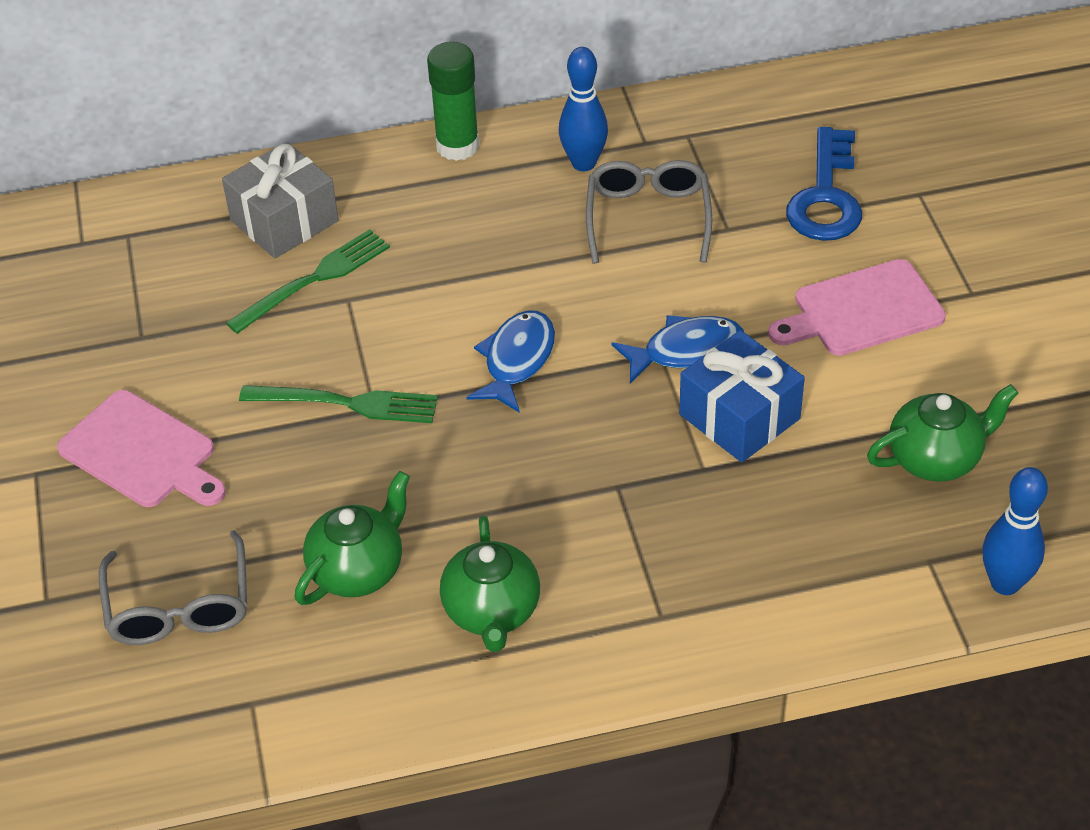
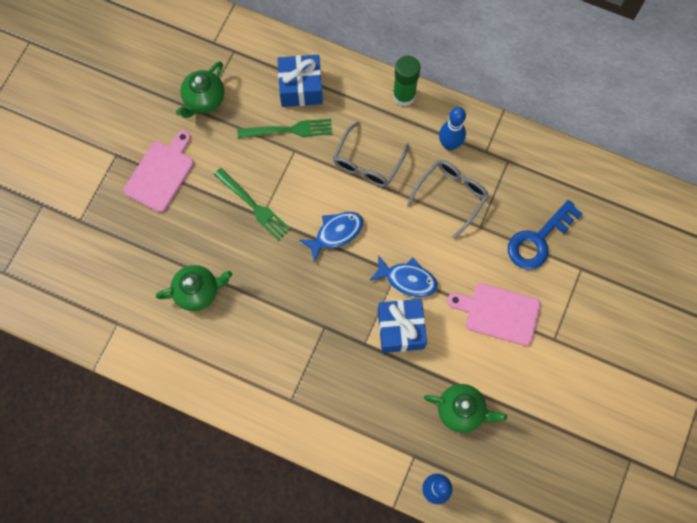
camera: 35 degrees right, 25 degrees up
(142, 452) = (161, 173): pink cutting board -> pink cutting board turned 135 degrees counterclockwise
(179, 606) = (123, 259): grey glasses -> grey glasses (367, 163)
(284, 221) = (301, 88): grey gift -> blue gift
(492, 612) = (231, 349): green teapot -> green teapot (204, 99)

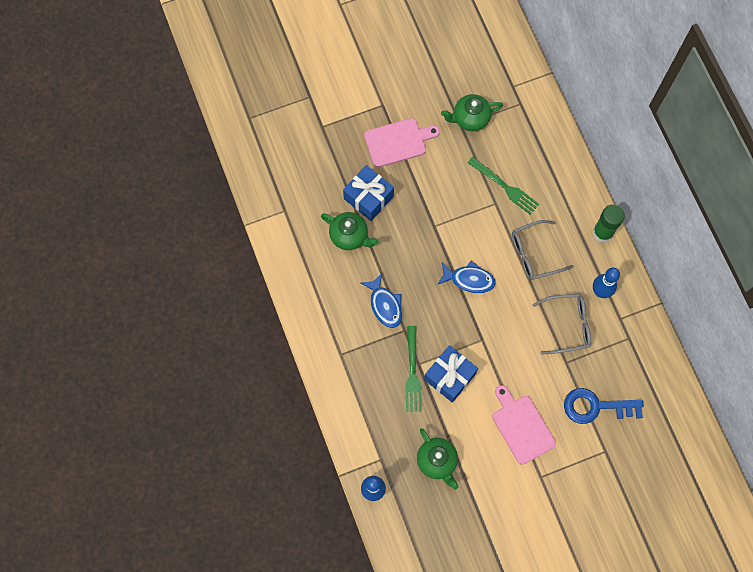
camera: 45 degrees right, 0 degrees up
(254, 206) = (435, 215): green fork -> green fork (412, 372)
(301, 88) = (540, 166): blue gift -> blue gift (368, 197)
(407, 279) = (485, 350): blue fish -> blue fish (385, 305)

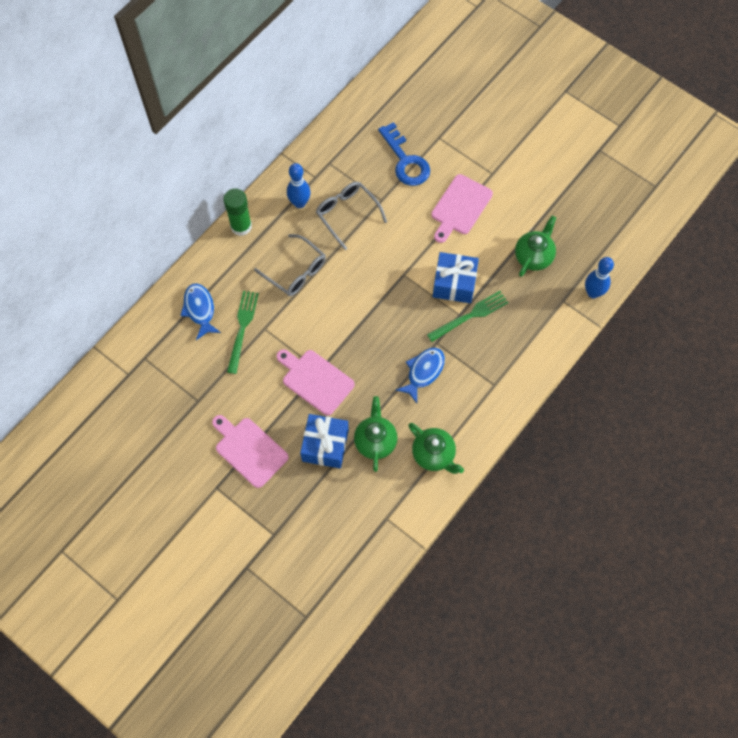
camera: 120 degrees left, 5 degrees down
(427, 218) = (315, 380): none -> pink cutting board
(469, 279) = (354, 313): blue fish -> blue fish (200, 310)
(470, 118) = (186, 396): green teapot -> green teapot (434, 454)

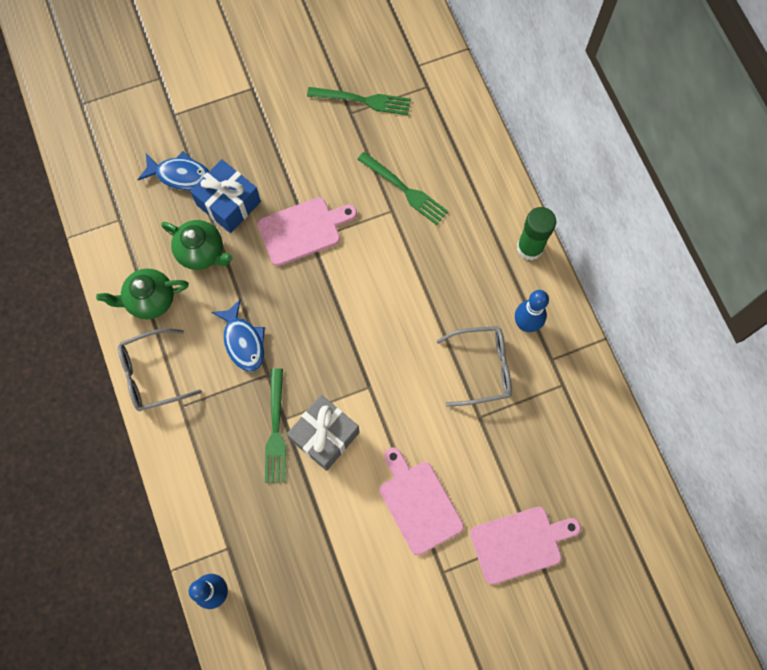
camera: 120 degrees right, 5 degrees up
(181, 397) = (363, 100): none -> green fork
(200, 310) = (451, 160): blue fish -> blue fish (180, 175)
(249, 450) = (270, 133): pink cutting board -> pink cutting board (520, 543)
(296, 271) = (440, 275): grey glasses -> grey glasses (152, 374)
(405, 161) = (518, 476): blue key -> none
(454, 284) = (325, 436): blue gift -> grey gift
(533, 256) = (303, 551): green teapot -> none

